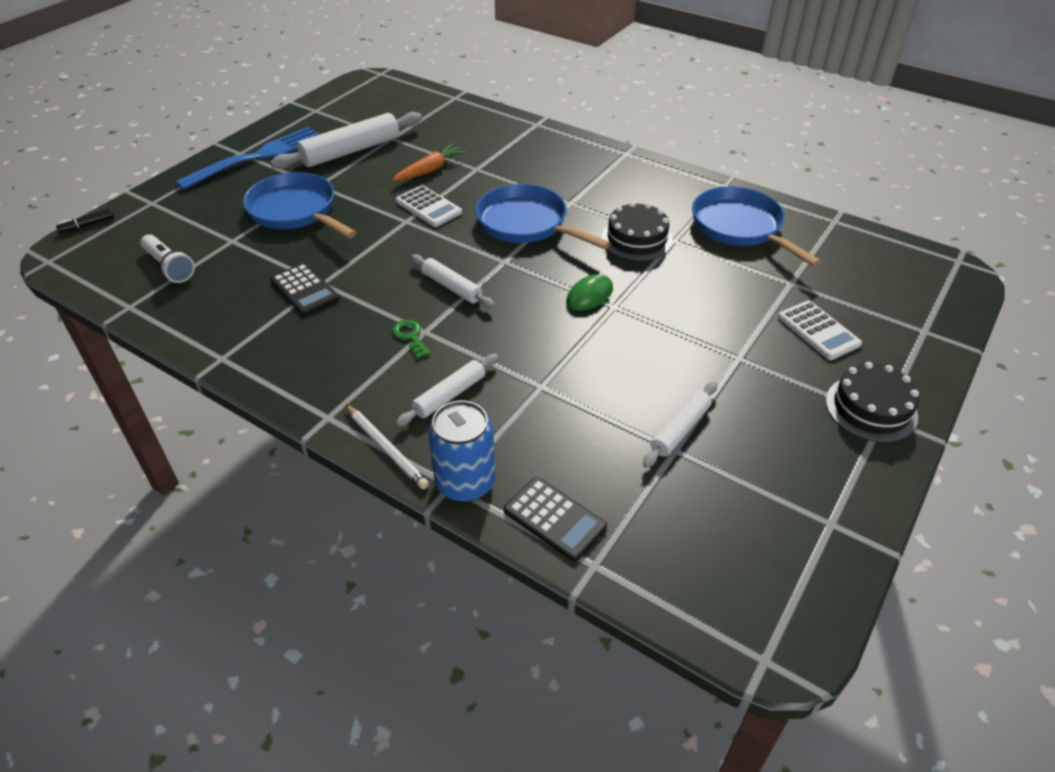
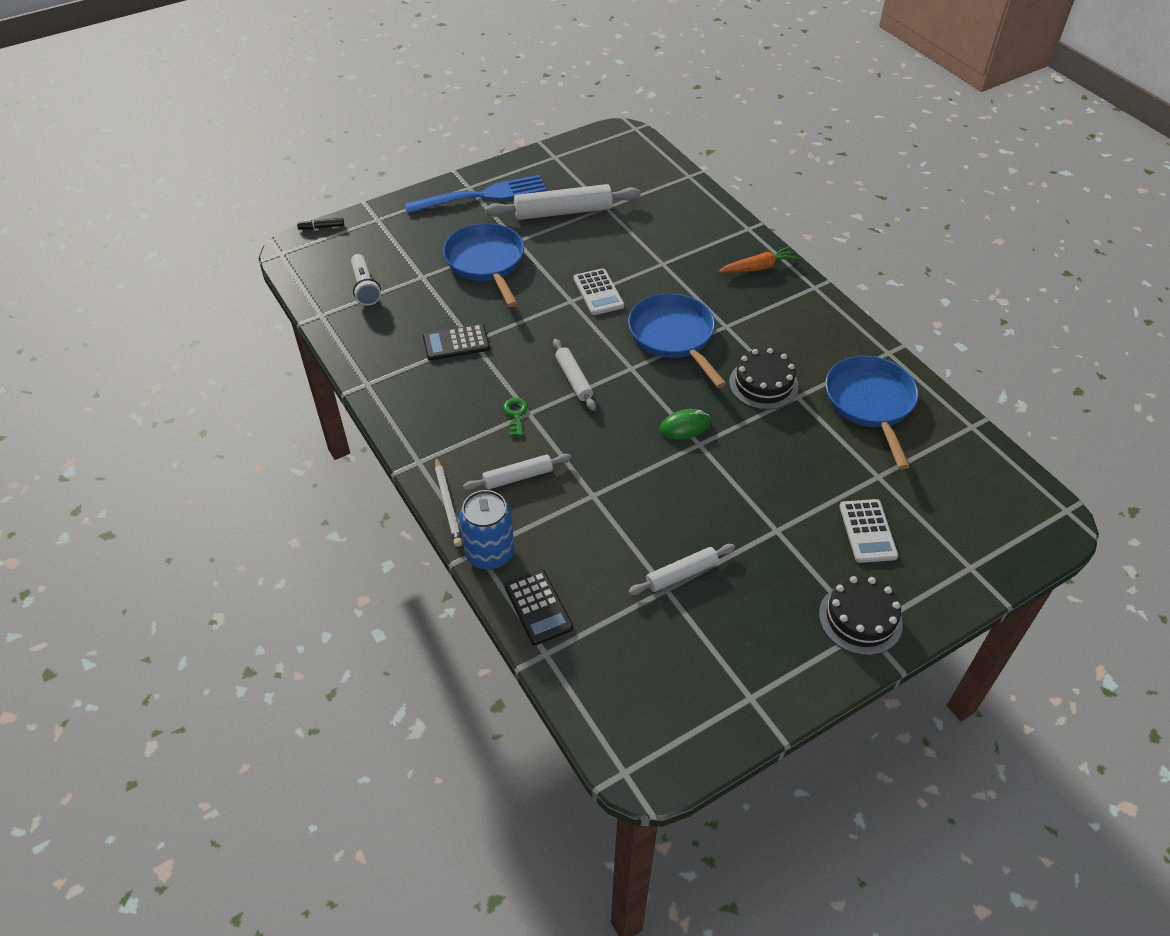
camera: 25 degrees right, 5 degrees up
(304, 290) = (456, 343): black calculator -> black calculator turned 90 degrees clockwise
(429, 170) = (620, 253): orange carrot -> orange carrot (758, 267)

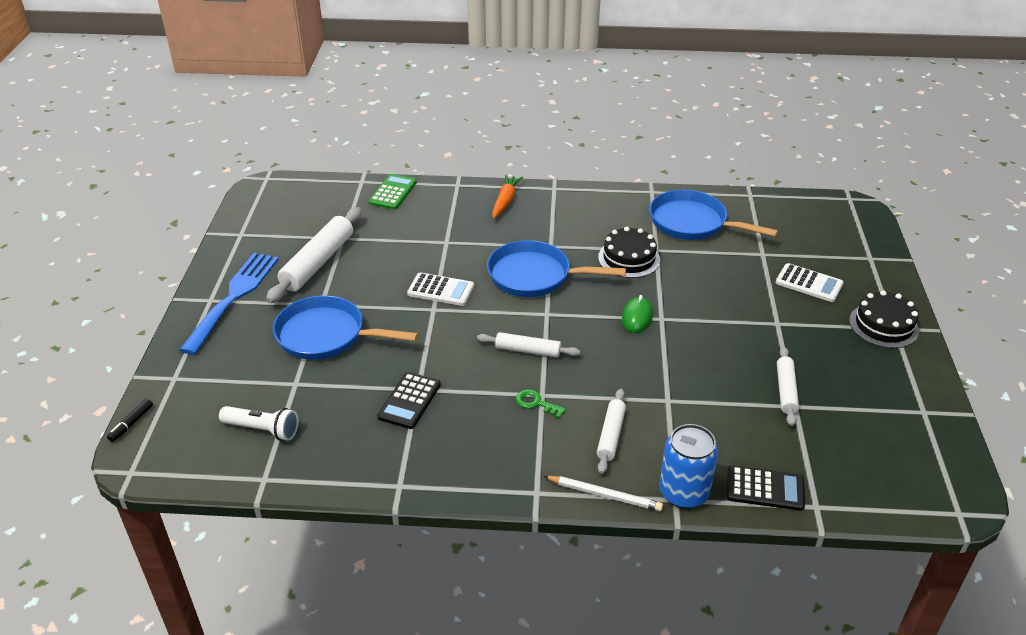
camera: 55 degrees left, 10 degrees down
(694, 200) = (393, 192): none -> green calculator

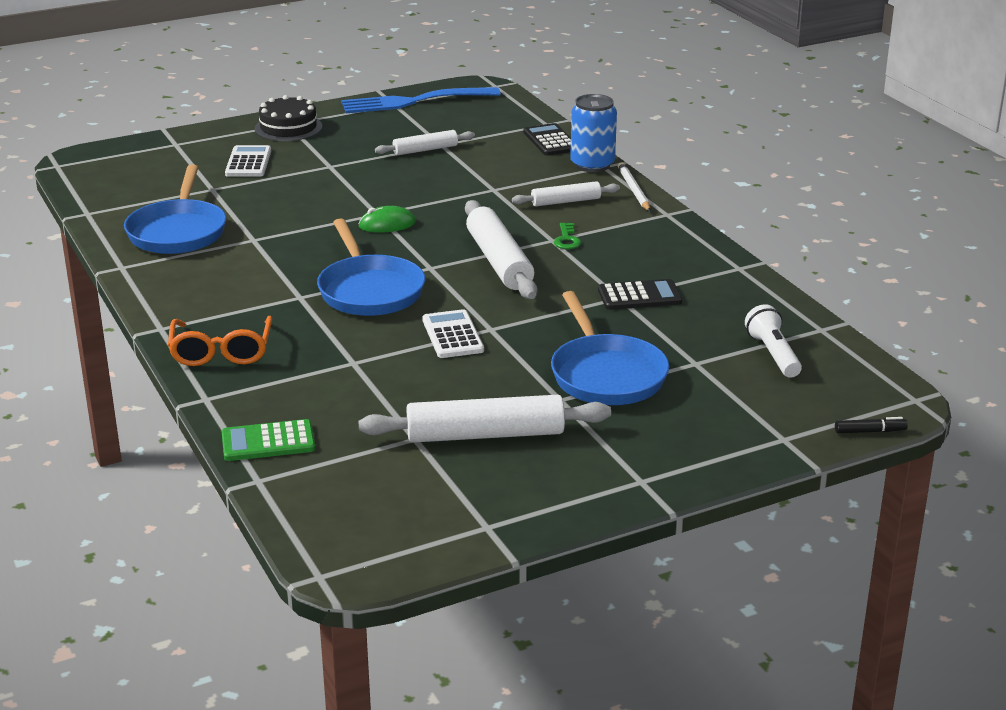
camera: 120 degrees left, 10 degrees down
(233, 298) = (619, 465): blue fork -> blue fork (415, 101)
(505, 201) = (221, 352): orange carrot -> orange glasses
(528, 350) = (499, 261): white rolling pin -> white rolling pin, size x1.75
(629, 258) = (284, 249): black cake -> none

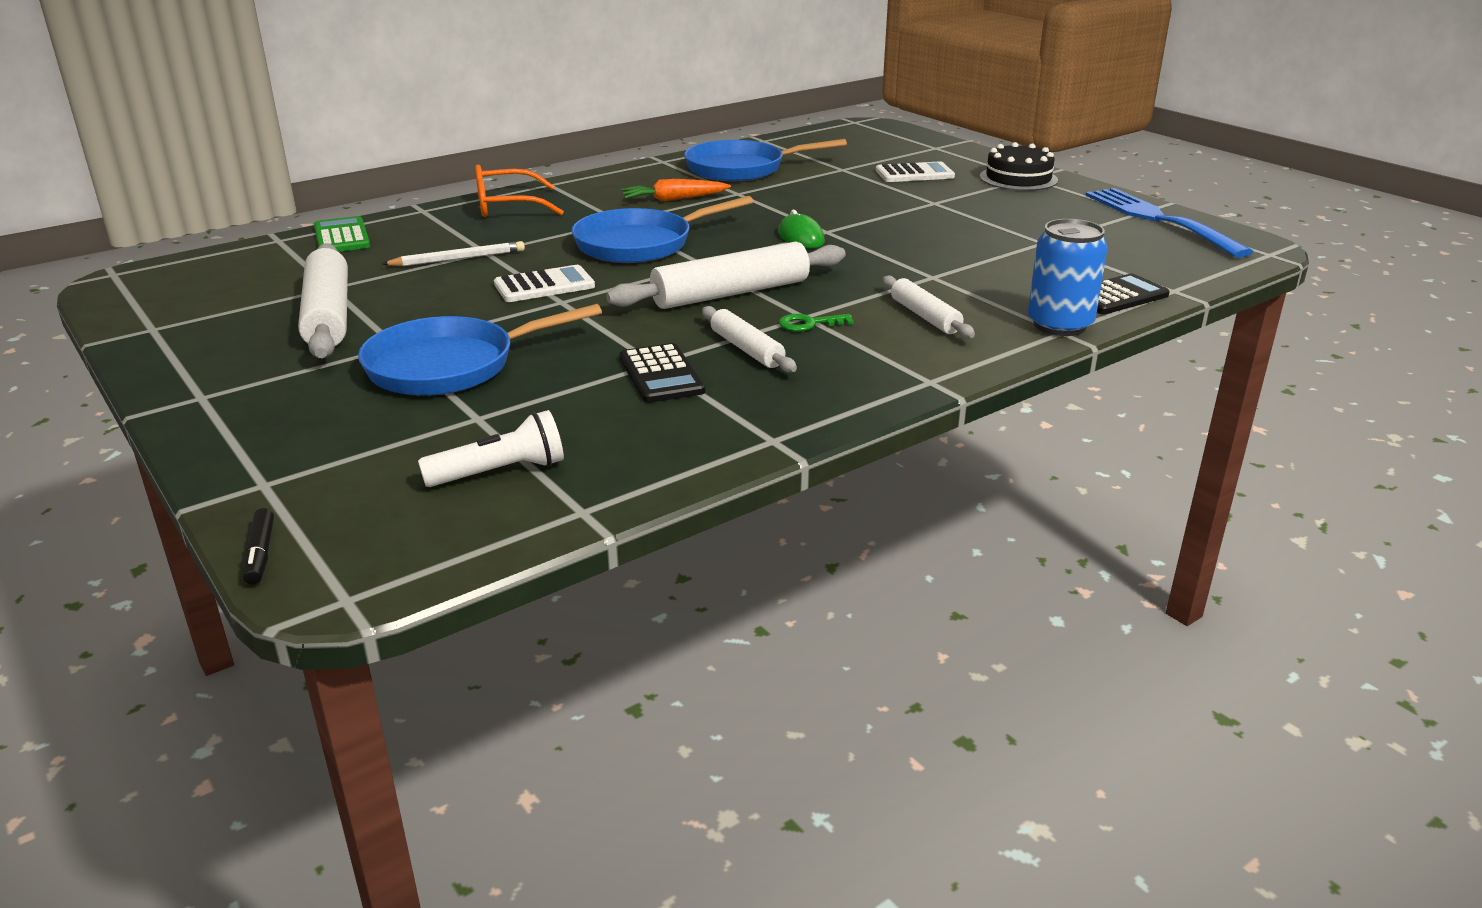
camera: 80 degrees right, 0 degrees up
(253, 269) = (674, 199): none -> orange carrot
(425, 150) = (1018, 236): white rolling pin -> white rolling pin (746, 349)
(634, 190) = (996, 355): white pencil -> white pencil (458, 259)

